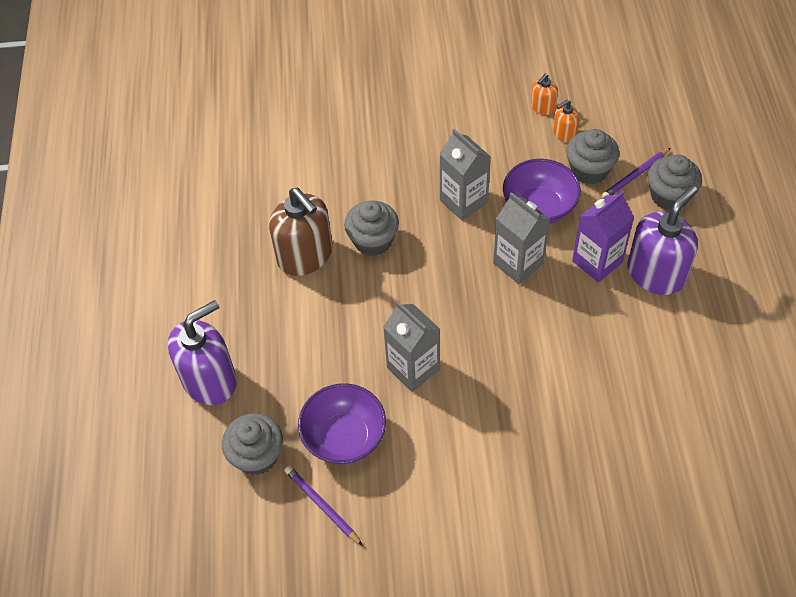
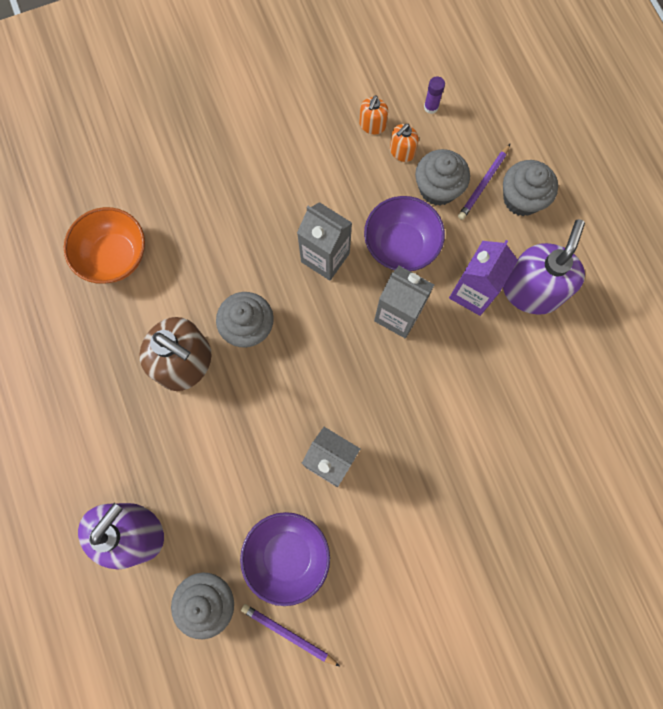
camera: 20 degrees left, 20 degrees up
(272, 158) = (114, 256): none -> orange bowl
(603, 104) = (431, 107): none -> purple glue stick

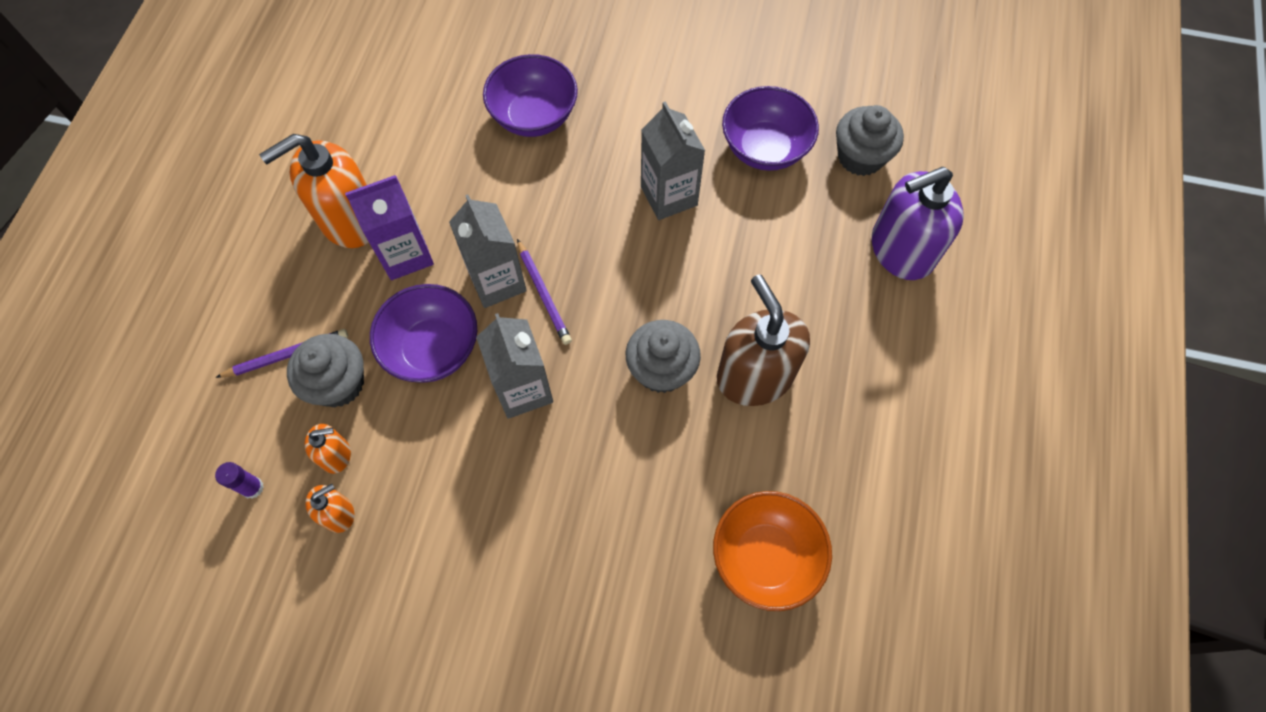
camera: 145 degrees left, 10 degrees down
(288, 634) = (803, 94): purple pencil -> purple pencil (543, 294)
(479, 461) = (534, 116): none -> purple bowl
(521, 199) = (266, 312): grey cupcake -> none
(531, 291) = (349, 220): purple soap dispenser -> orange soap dispenser

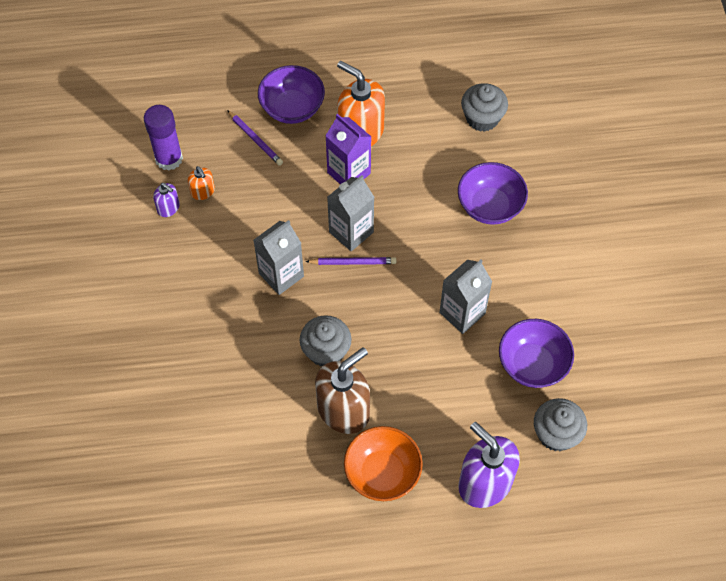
camera: 70 degrees right, 5 degrees down
(252, 488) = (169, 159): purple glue stick -> purple glue stick, size x2.04
(338, 383) = (247, 174): grey cupcake -> grey cupcake (482, 118)
(338, 513) = (168, 208): orange soap dispenser -> purple soap dispenser
(433, 348) = (289, 214): purple bowl -> purple bowl (292, 108)
(543, 294) = (353, 262): purple pencil -> purple pencil turned 135 degrees counterclockwise
(765, 557) = (220, 452): orange bowl -> orange bowl (382, 473)

